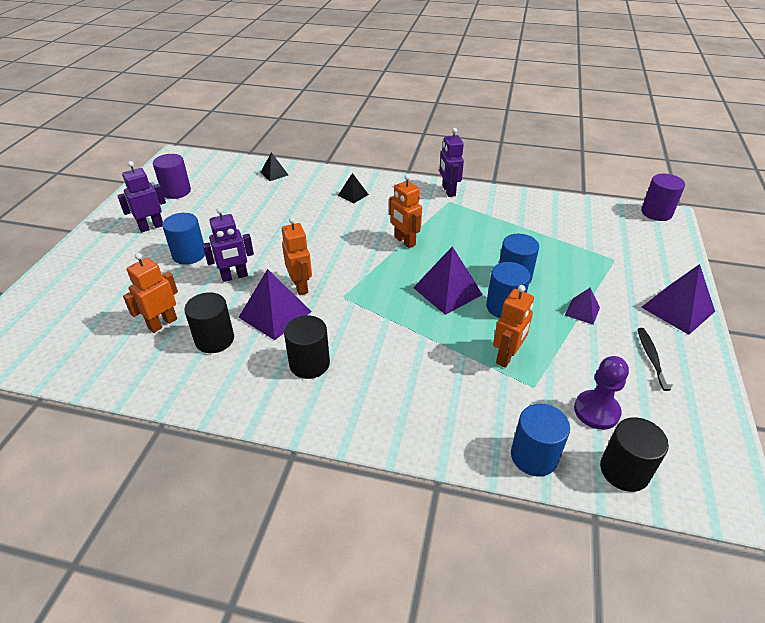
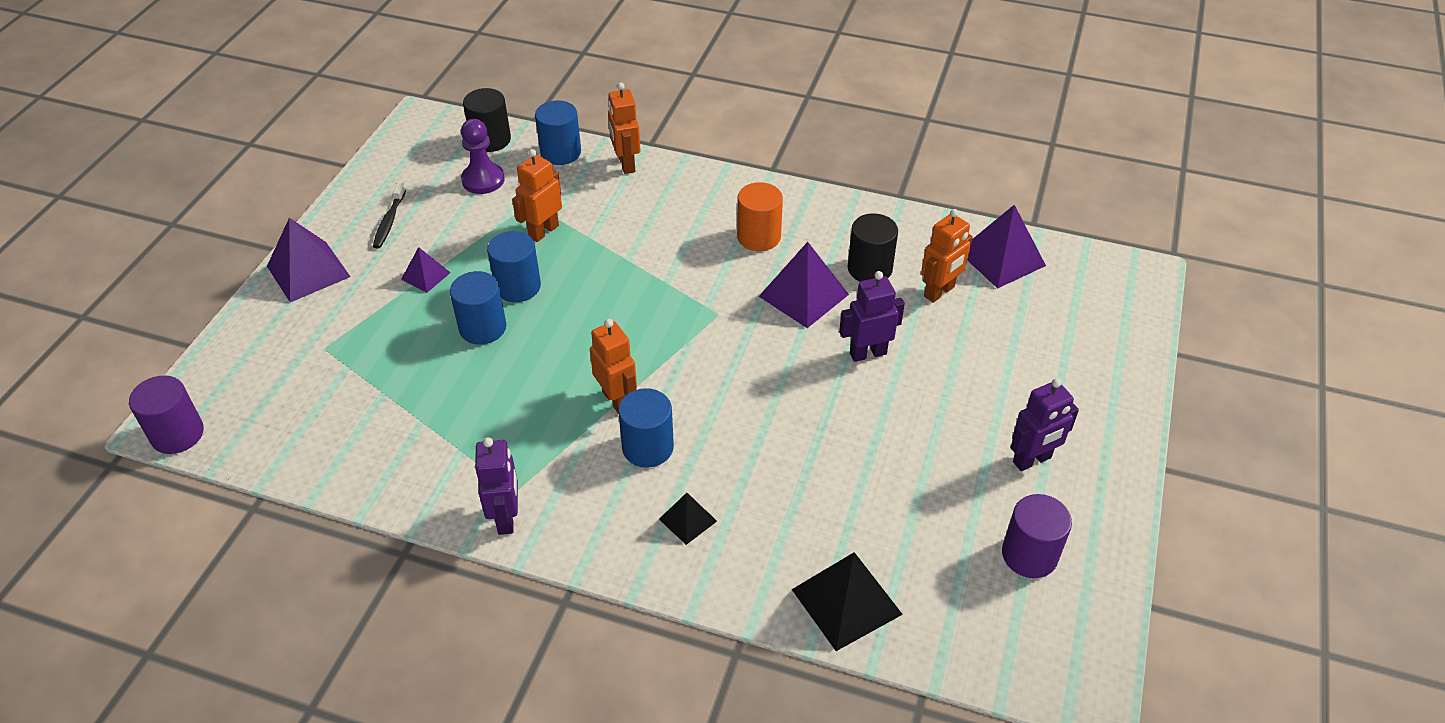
camera: 175 degrees left, 5 degrees up
(189, 255) = (946, 396): blue cylinder -> blue cylinder (648, 447)
(274, 173) = (846, 602): black pyramid -> black pyramid, size x1.82
(301, 286) = (774, 332): orange robot -> orange robot (626, 164)
(309, 364) = (758, 237): black cylinder -> orange cylinder
(447, 291) = (580, 313): purple pyramid -> purple pyramid (1001, 258)

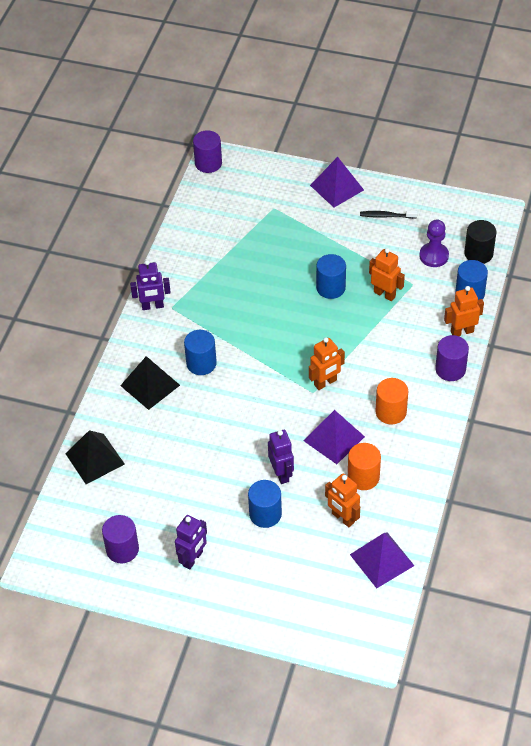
camera: 90 degrees right, 5 degrees up
(426, 276) = (337, 242): purple pyramid -> none
(483, 328) = (293, 276): blue cylinder -> blue cylinder (265, 514)
(617, 401) = (237, 346): orange robot -> orange robot (325, 383)
(688, 520) = (150, 385): black pyramid -> black pyramid, size x1.82
(689, 178) = (450, 369): none -> purple cylinder
(869, 269) = (363, 477): black cylinder -> orange cylinder
(1032, 460) = (193, 559): purple robot -> purple robot turned 120 degrees counterclockwise

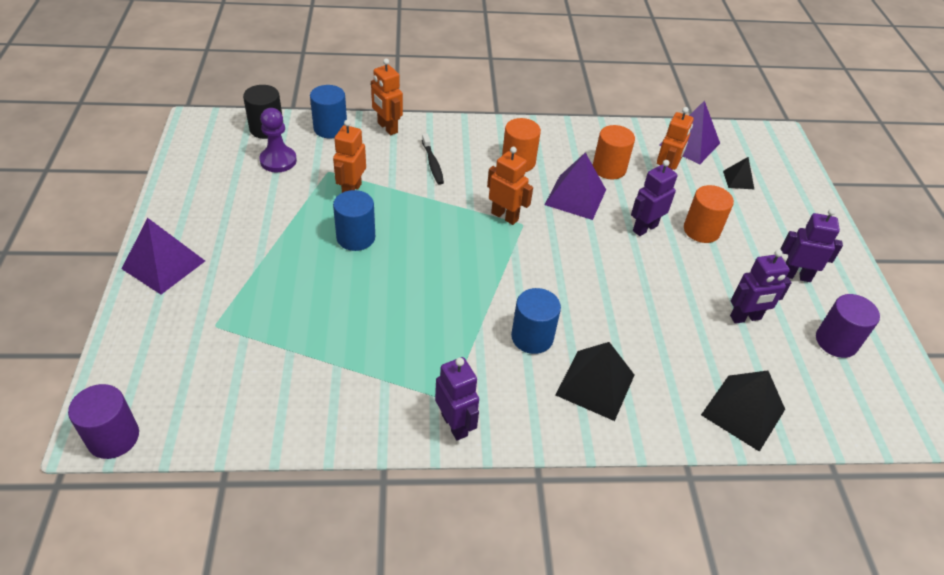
camera: 115 degrees left, 5 degrees down
(167, 500) = (745, 318): none -> purple robot
(265, 514) = (701, 230): blue cylinder -> orange cylinder
(319, 576) = (738, 180): none -> black pyramid
(386, 216) = (215, 208): black toothbrush -> black toothbrush (432, 164)
(450, 369) = (442, 130): purple cylinder -> none

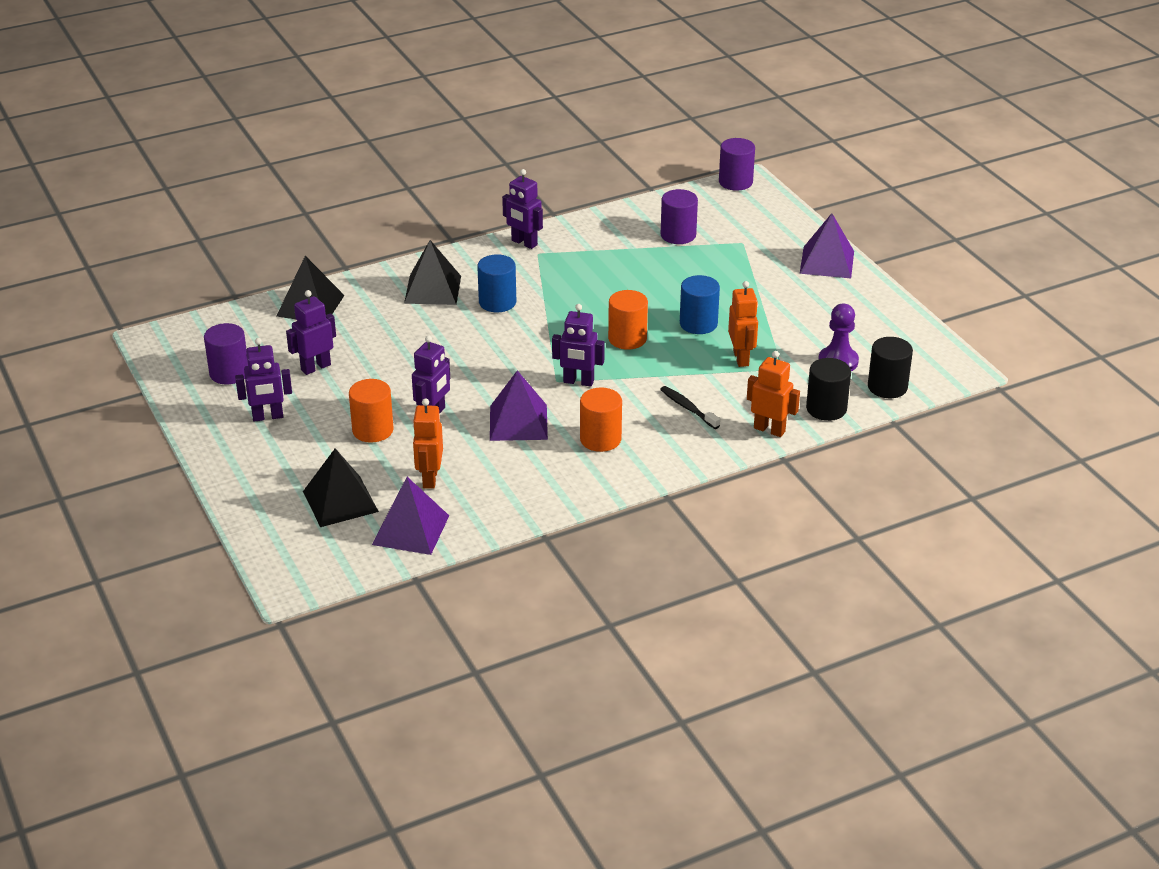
camera: 160 degrees right, 10 degrees down
(271, 365) = (678, 235): none -> purple cylinder
(330, 128) = (826, 409): blue cylinder -> black cylinder
(505, 216) = (578, 382): orange robot -> purple robot
(609, 169) = (496, 465): orange cylinder -> orange cylinder (627, 339)
(738, 180) = (340, 501): black pyramid -> black pyramid, size x1.82

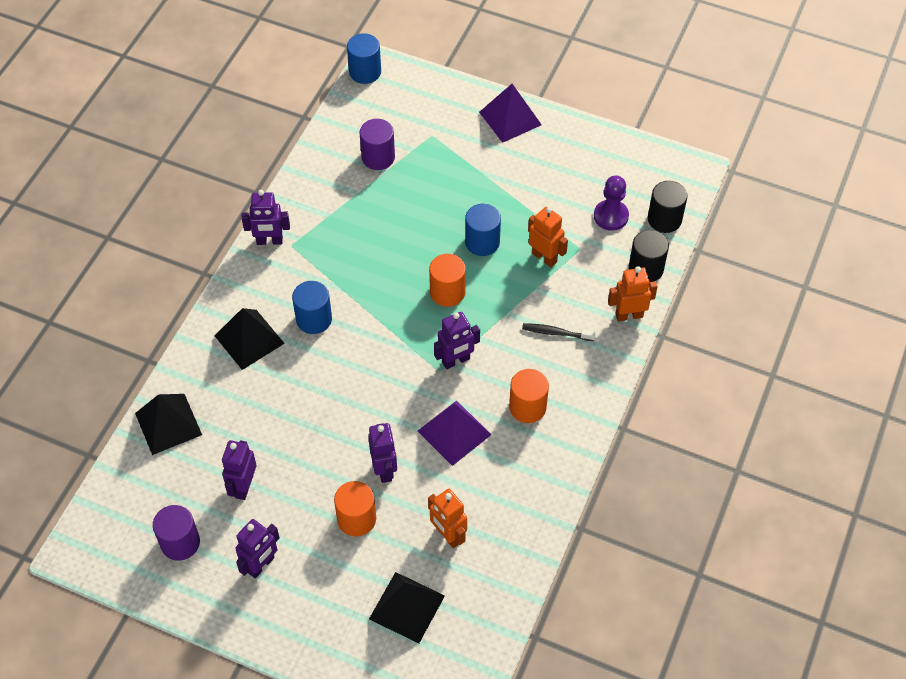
camera: 40 degrees left, 20 degrees up
(410, 530) = (486, 595): purple pyramid -> none
(735, 182) = (365, 72): purple cylinder -> blue cylinder

